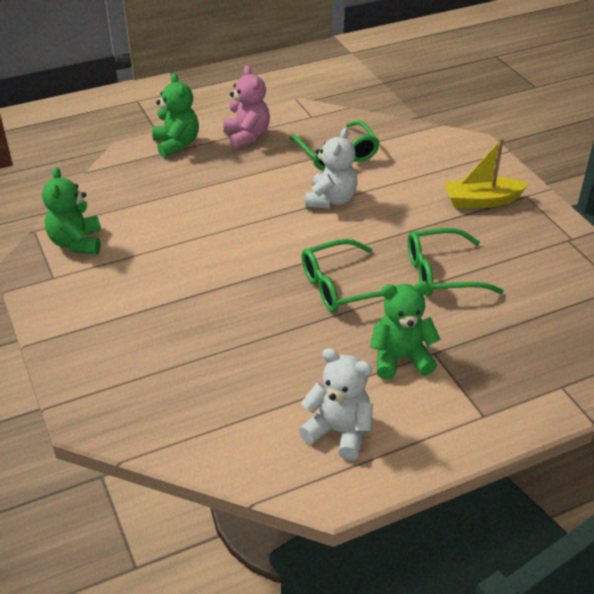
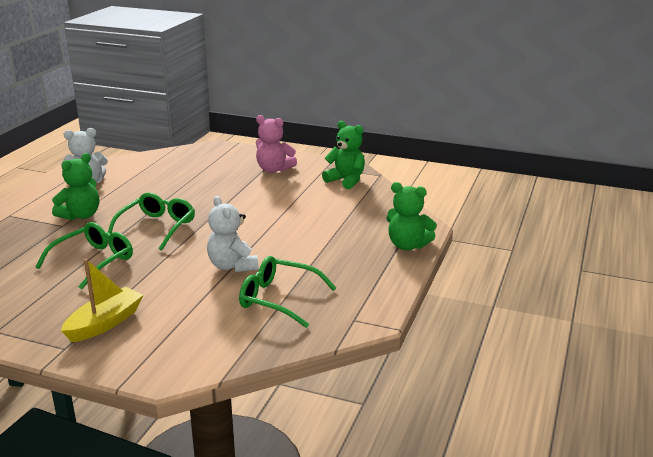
camera: 135 degrees right, 15 degrees down
(247, 136) = (372, 276): pink teddy bear -> pink teddy bear (274, 169)

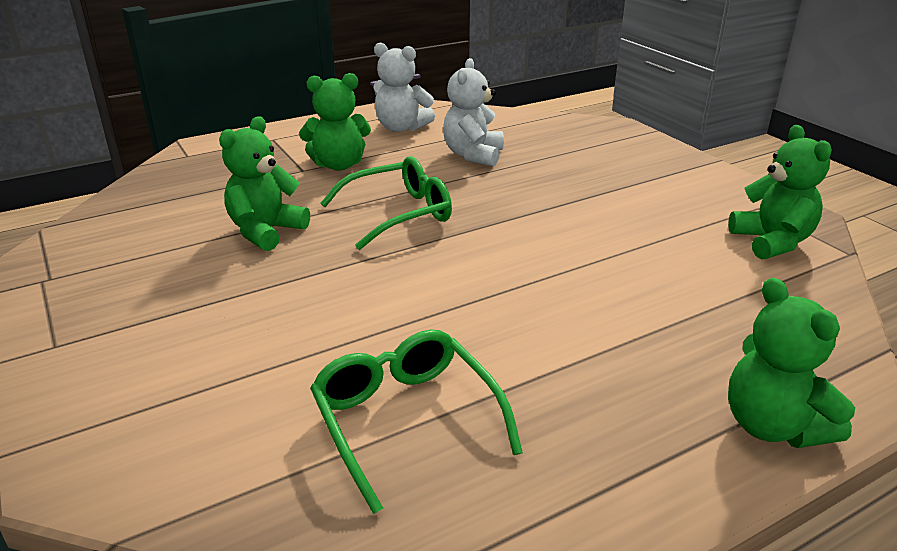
camera: 40 degrees right, 5 degrees up
(94, 261) = (266, 231): green glasses -> green teddy bear
(105, 323) = (145, 331): yellow boat -> none
(232, 266) = (415, 319): white teddy bear -> white teddy bear (473, 155)
(274, 169) = (665, 184): pink teddy bear -> none

